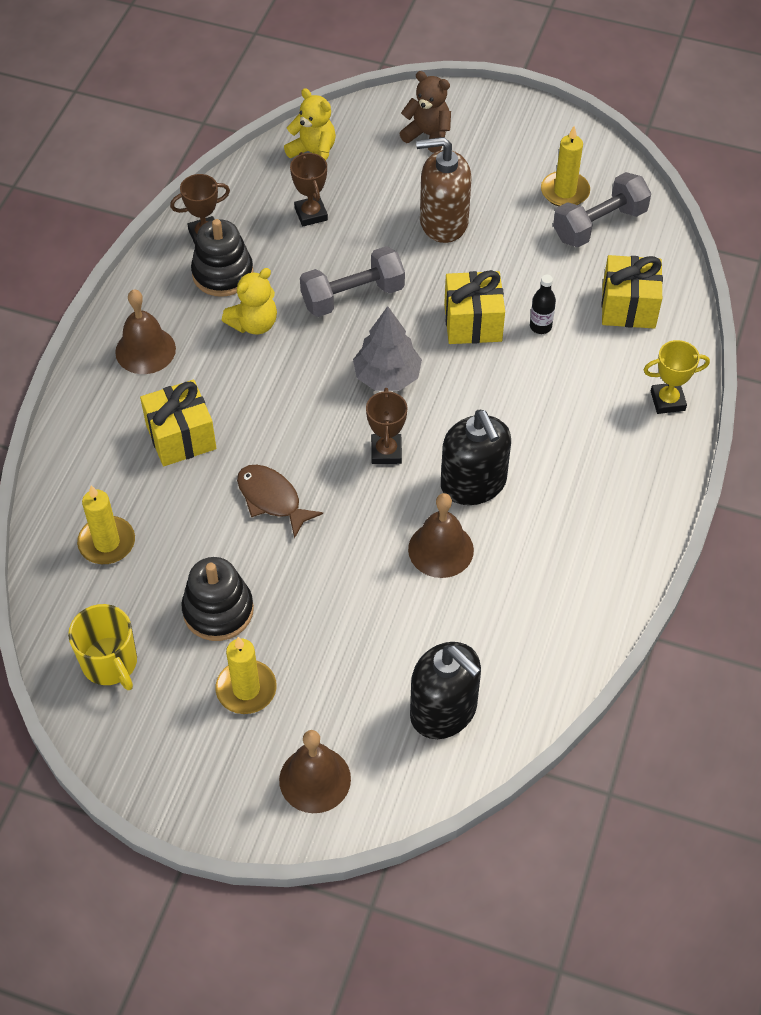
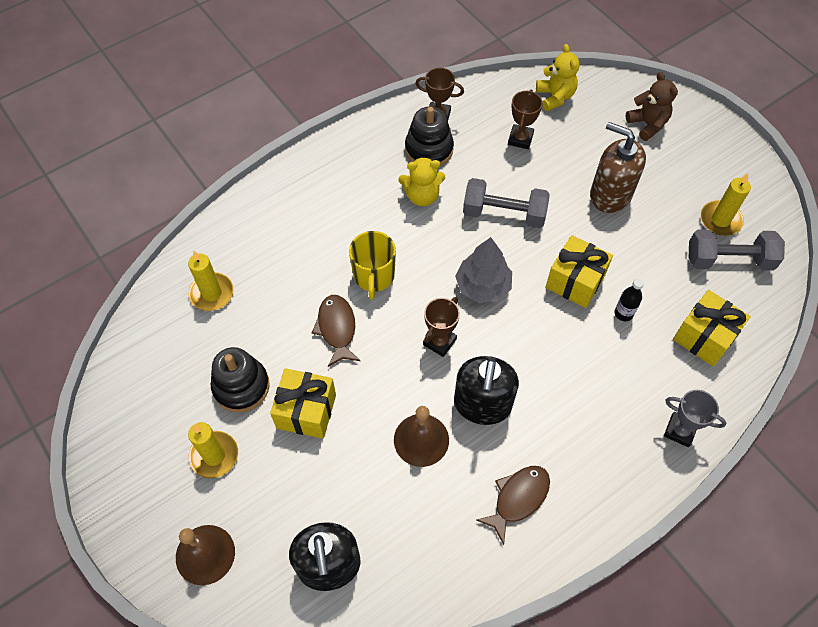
camera: 35 degrees right, 5 degrees up
(110, 663) = (148, 379): yellow mug -> yellow mug (374, 276)
(145, 350) = (338, 175): brown bell -> none
(181, 437) = (314, 248): yellow gift -> yellow gift (306, 411)
(571, 545) = (518, 499): none -> brown fish
(667, 401) = (680, 430): yellow trophy -> grey trophy

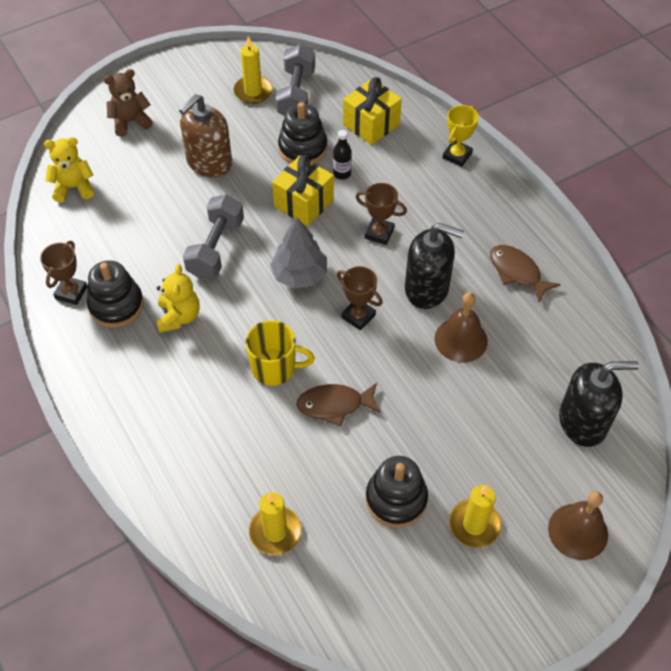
camera: 85 degrees left, 5 degrees down
(306, 411) = (428, 436): yellow gift -> none
(520, 139) = (123, 223): brown trophy -> brown trophy (379, 233)
(651, 273) = (303, 148): none -> black stacking toy
(680, 430) = (457, 156): grey trophy -> yellow trophy

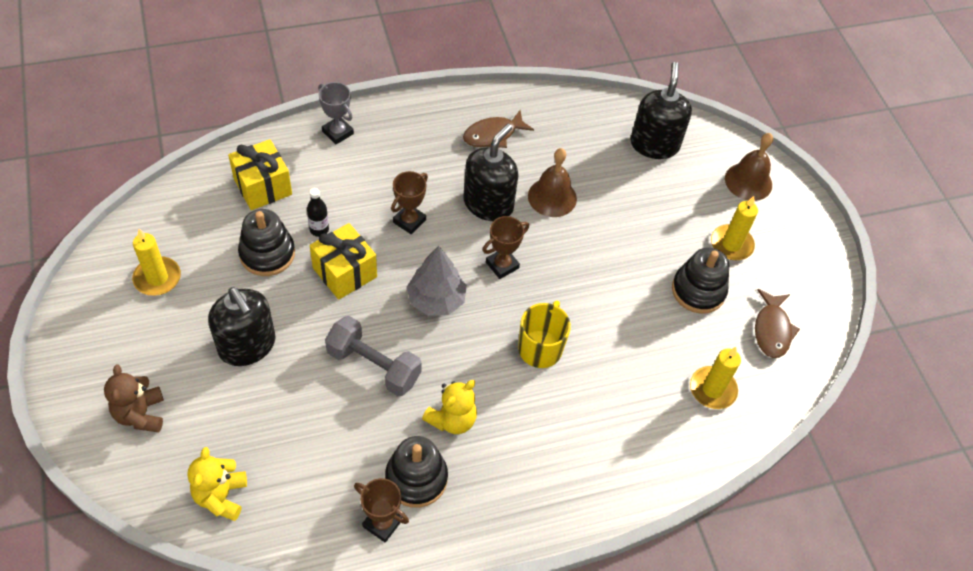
camera: 80 degrees left, 0 degrees up
(179, 316) = (452, 419): yellow teddy bear -> yellow teddy bear turned 120 degrees clockwise
(209, 163) = (247, 346): brown soap dispenser -> black soap dispenser
(296, 94) = (184, 239): grey dumbbell -> none
(334, 405) = (595, 310): brown fish -> brown fish (772, 330)
(457, 156) = (338, 132): yellow trophy -> grey trophy

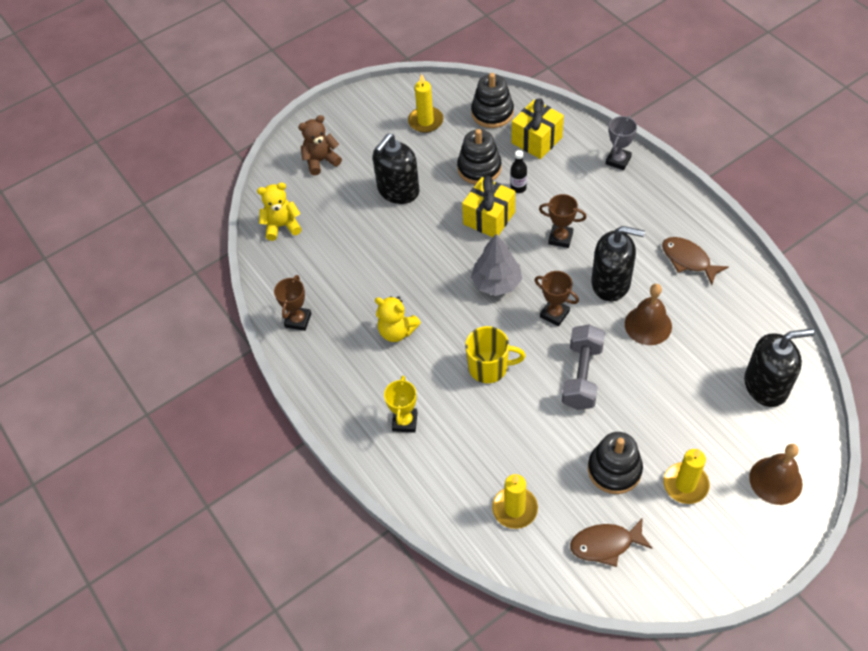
camera: 80 degrees right, 0 degrees up
(374, 366) = (418, 267): grey dumbbell -> grey dumbbell (582, 376)
(416, 478) = (340, 327): black stacking toy -> black stacking toy (492, 113)
(574, 453) = (405, 421): none -> yellow trophy

